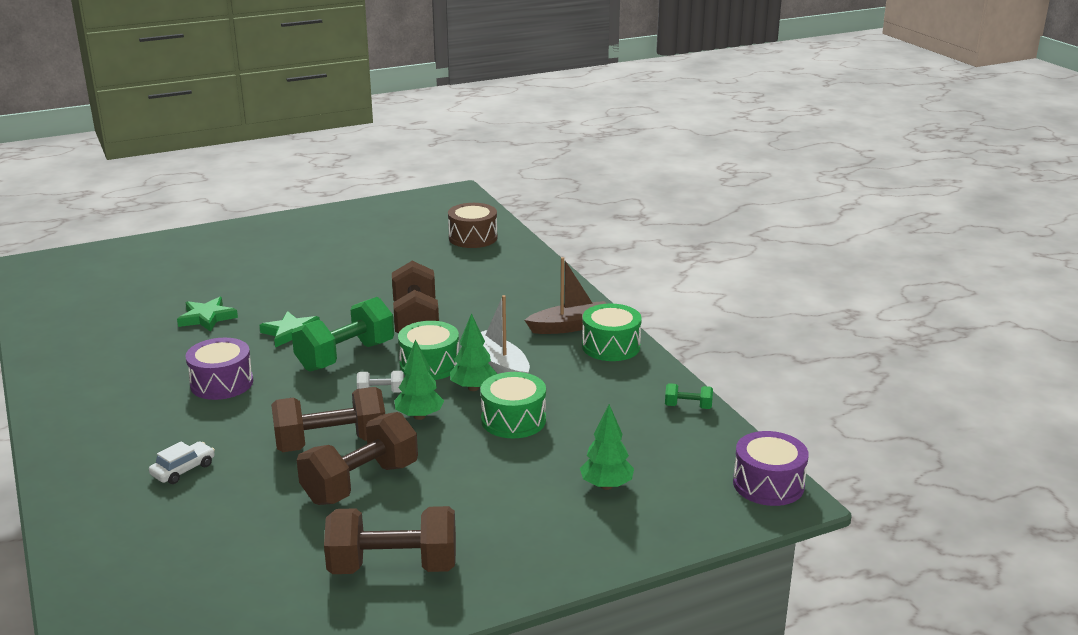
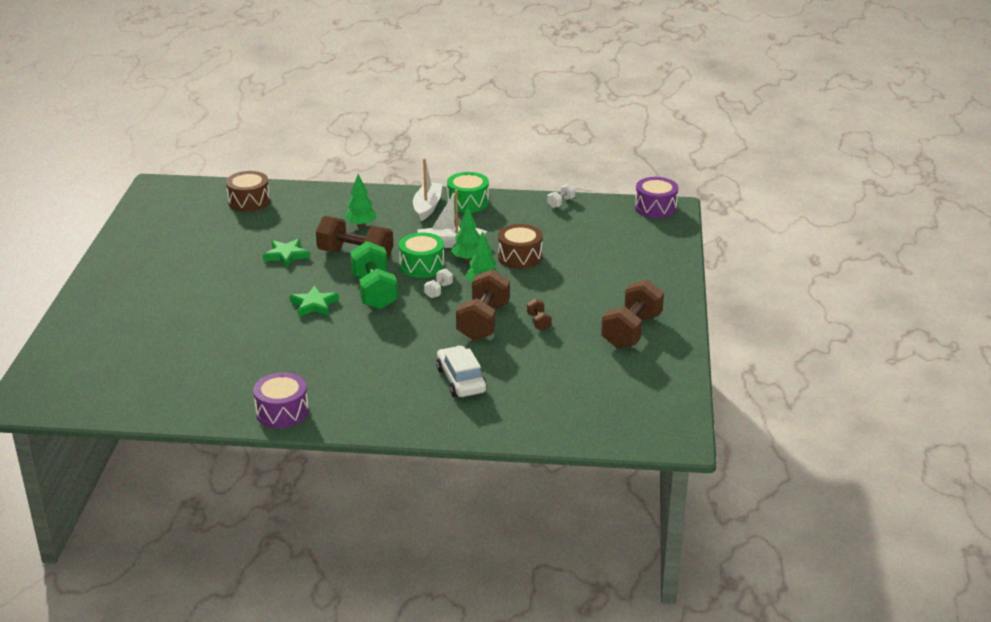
camera: 60 degrees left, 5 degrees up
(183, 469) = (461, 380): white car -> white car, size x1.60
(207, 318) = (245, 334): green star -> green star (286, 255)
(222, 383) = (358, 346): purple drum -> purple drum (282, 412)
(360, 483) = (538, 322): brown dumbbell -> brown dumbbell, size x0.45
(513, 420) = (520, 257): green drum -> brown drum
(570, 326) = (427, 207): brown boat -> white boat
(606, 485) = (614, 250): green tree -> green tree (361, 225)
(688, 406) = (561, 203): green dumbbell -> white dumbbell

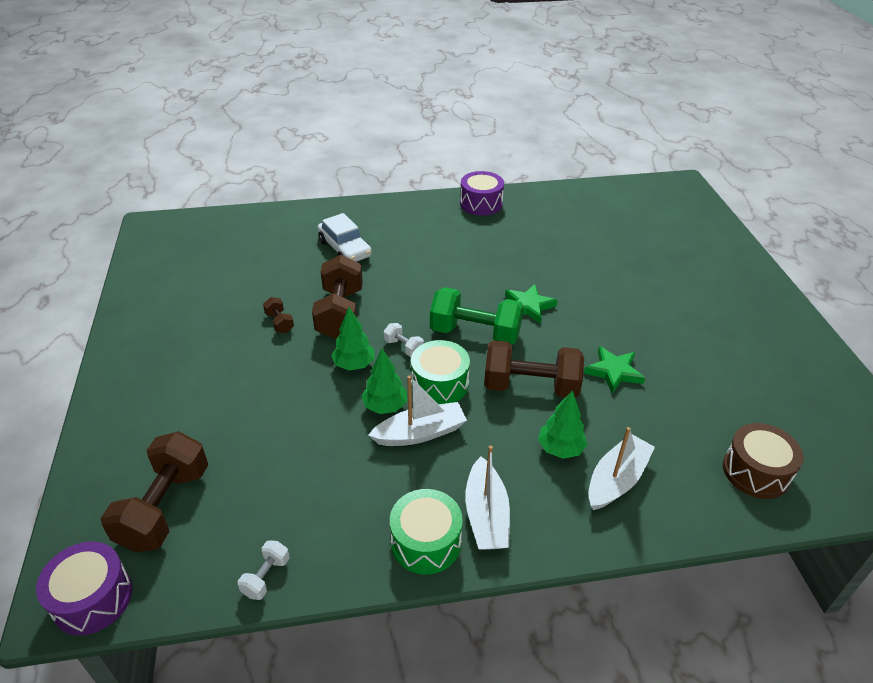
camera: 165 degrees right, 10 degrees up
(338, 209) = (616, 480): none -> white boat
(374, 292) = (475, 333): green dumbbell -> green dumbbell turned 45 degrees counterclockwise
(438, 291) = (403, 347): white dumbbell -> white dumbbell turned 60 degrees counterclockwise
(520, 257) = (317, 423): brown drum -> none
(631, 331) = (175, 327): brown dumbbell -> brown dumbbell (165, 507)

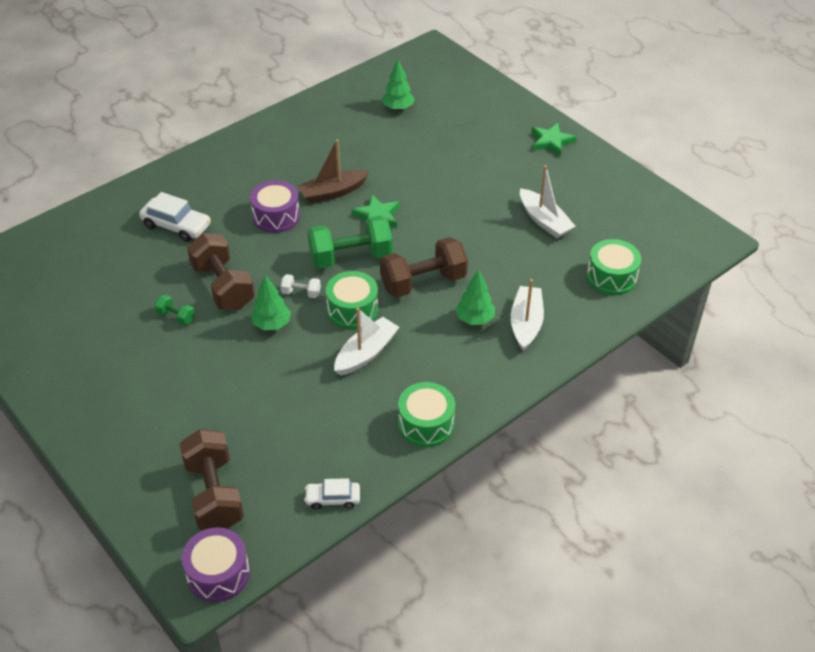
camera: 30 degrees left, 5 degrees up
(266, 577) = (333, 498): white dumbbell -> white car
(279, 322) = (176, 316): brown dumbbell -> green dumbbell
(385, 406) = (323, 346): green tree -> green tree (398, 108)
(481, 203) = (268, 133): purple drum -> purple drum (276, 216)
(486, 515) = (454, 387): white boat -> white boat (544, 221)
(501, 270) = (333, 192): none -> brown boat
(614, 372) = (477, 244): green star -> green star (551, 142)
(755, 471) = (611, 277): brown drum -> green drum

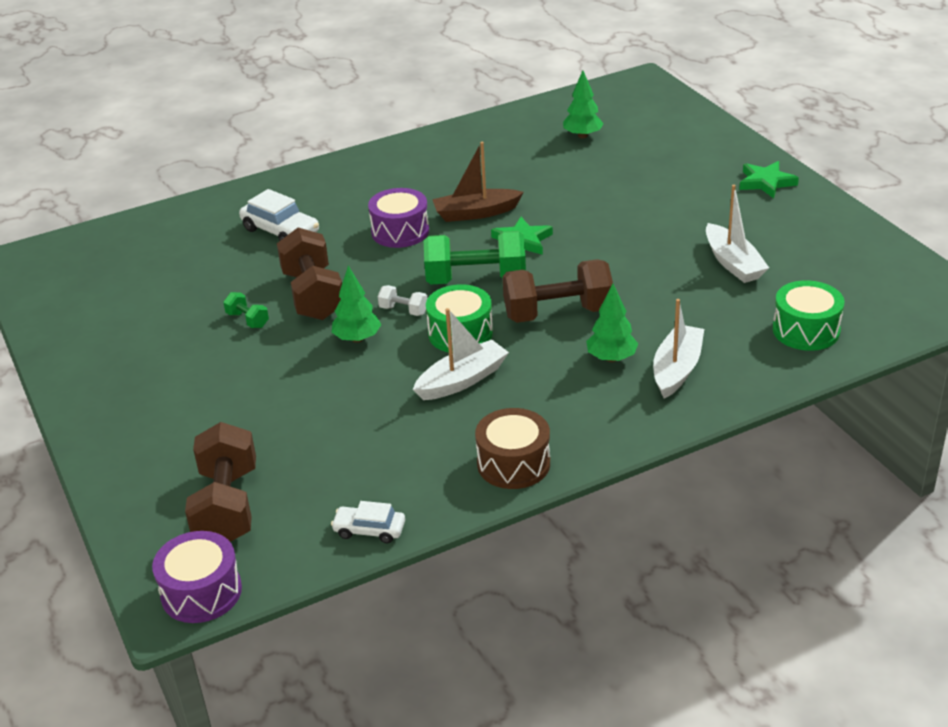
camera: 15 degrees right, 10 degrees down
(426, 424) = (513, 463): green drum -> brown drum

